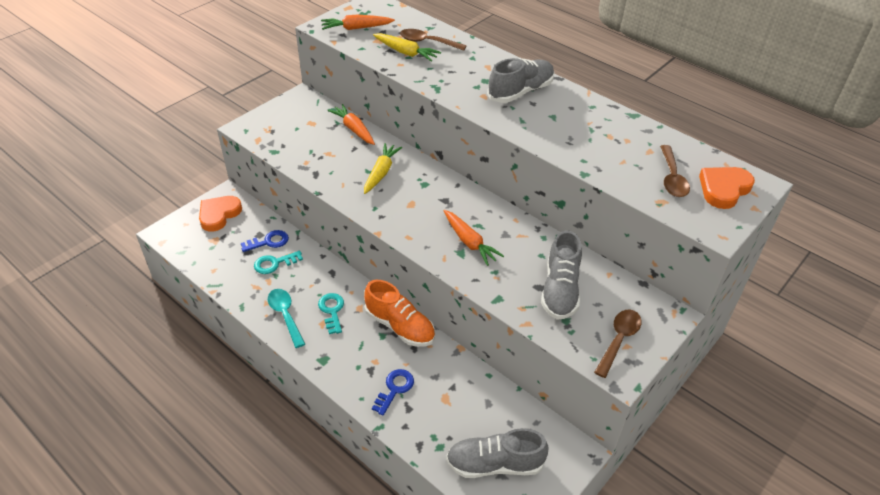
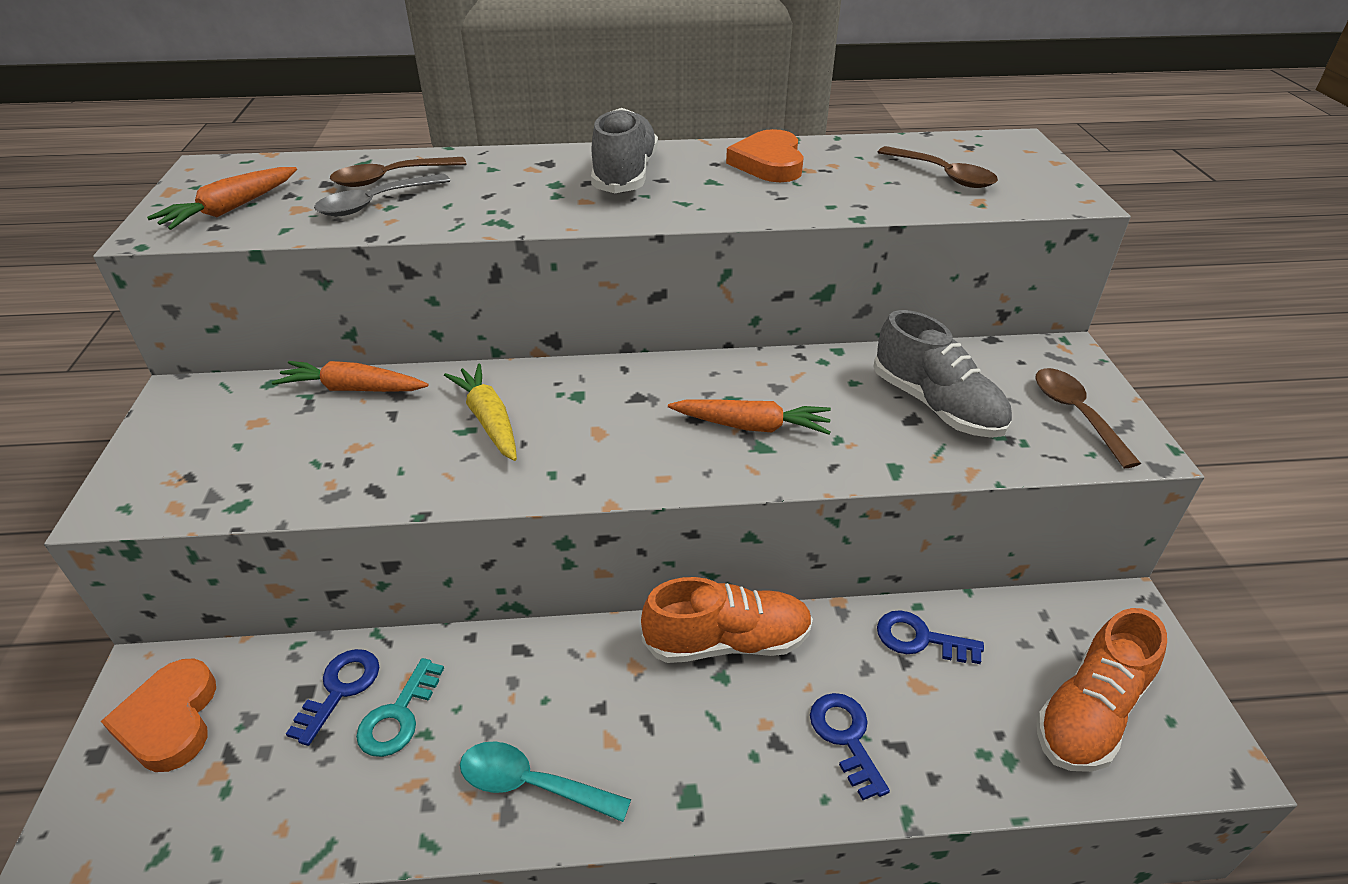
camera: 45 degrees left, 5 degrees down
(332, 311) = (599, 707): turquoise key -> none
(406, 52) = (375, 203): yellow carrot -> grey spoon
(471, 385) = (920, 639): none -> blue key
(494, 464) = (1089, 713): grey shoe -> orange shoe
(723, 189) = (1002, 160): orange heart -> orange heart (769, 163)

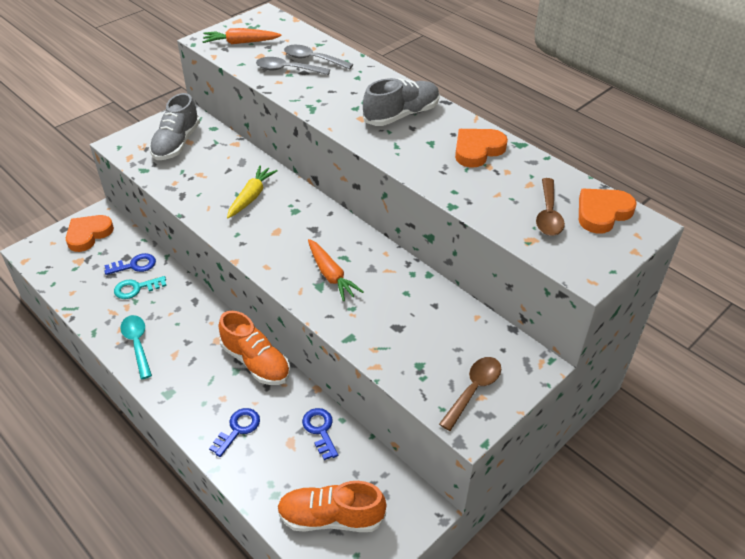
camera: 50 degrees right, 5 degrees up
(353, 389) = (232, 150): orange carrot -> none
(390, 178) = (313, 59): brown spoon -> grey spoon
(936, 405) = (419, 331): grey shoe -> grey shoe (176, 143)
(972, 150) = (602, 213): none -> orange heart

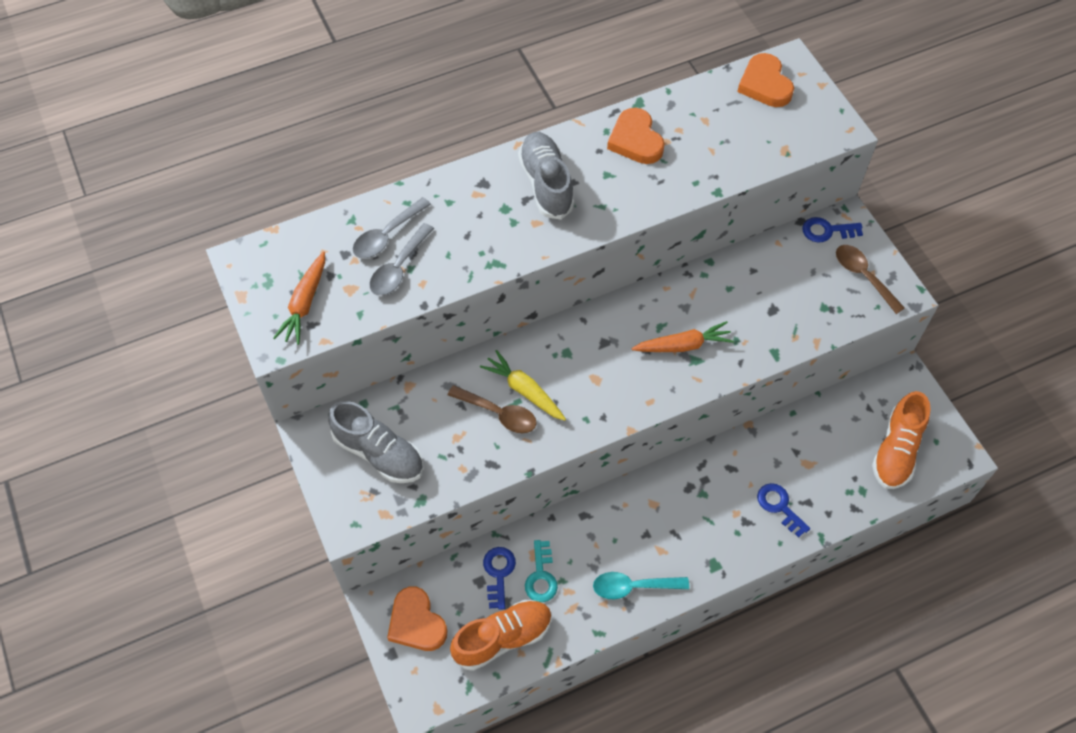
camera: 70 degrees left, 15 degrees up
(256, 362) = (697, 471): orange shoe -> orange shoe (503, 638)
(320, 430) = (800, 434): blue key -> blue key (827, 231)
(548, 214) = (754, 124): brown spoon -> brown spoon (498, 413)

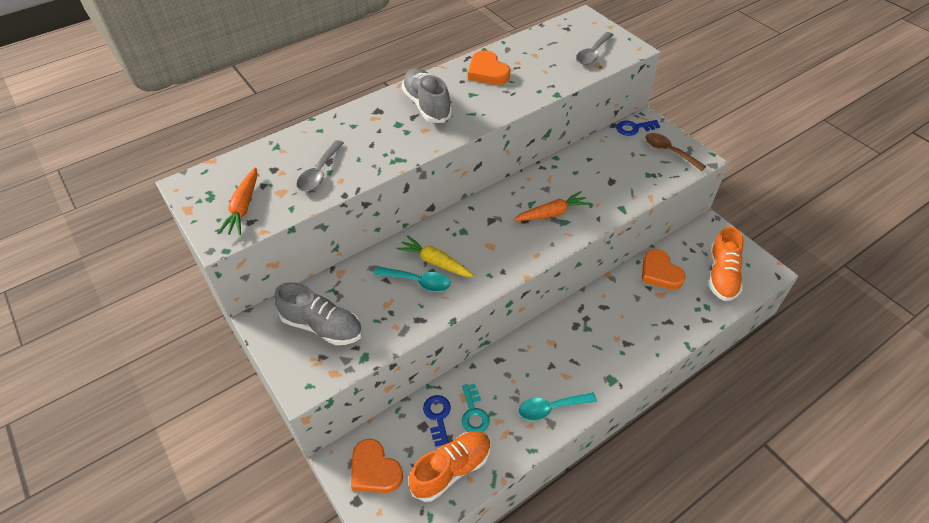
camera: 10 degrees left, 10 degrees down
(387, 235) = (306, 153): grey spoon -> grey spoon (593, 54)
(498, 413) = (418, 281): brown spoon -> turquoise spoon
(765, 84) = (571, 31): orange heart -> orange heart (660, 272)
(779, 506) = (648, 328): blue key -> none

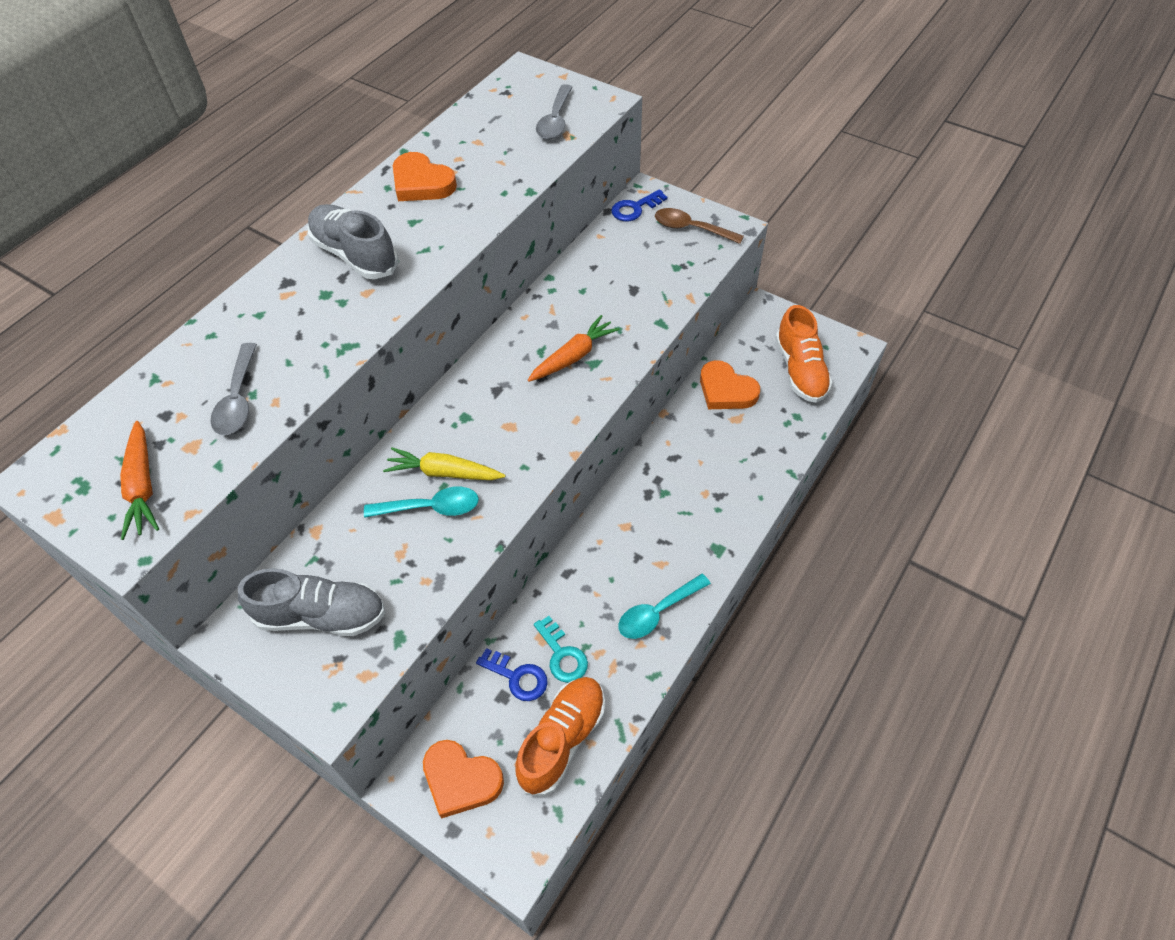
camera: 20 degrees left, 5 degrees up
(438, 417) = (517, 677): blue key -> blue key turned 150 degrees clockwise

